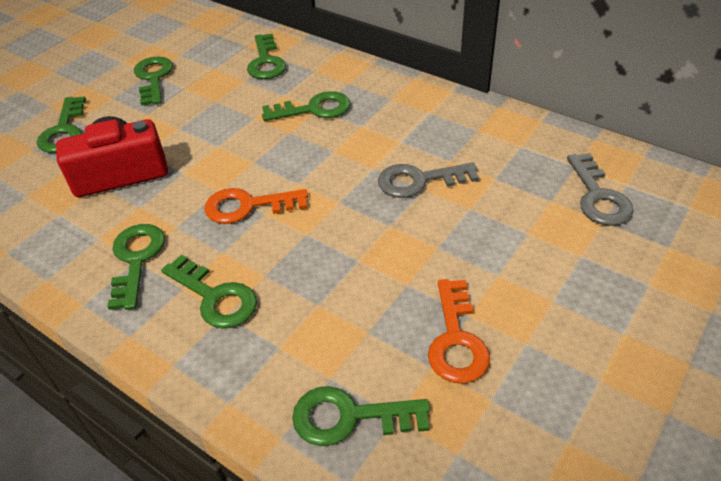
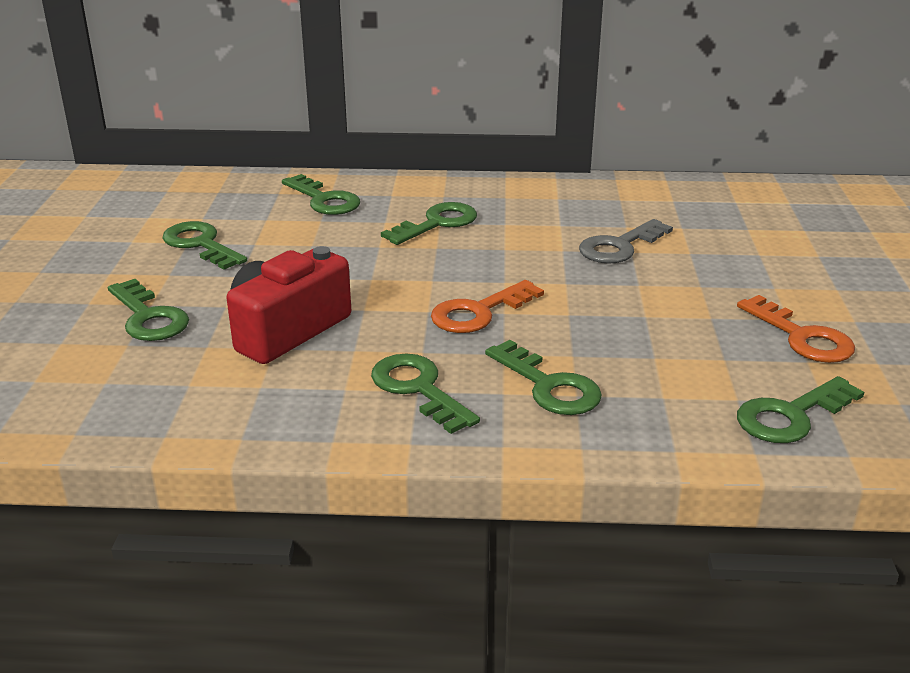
camera: 35 degrees left, 15 degrees down
(215, 297) = (549, 386): green key -> green key turned 45 degrees clockwise
(598, 197) = (780, 215): grey key -> none

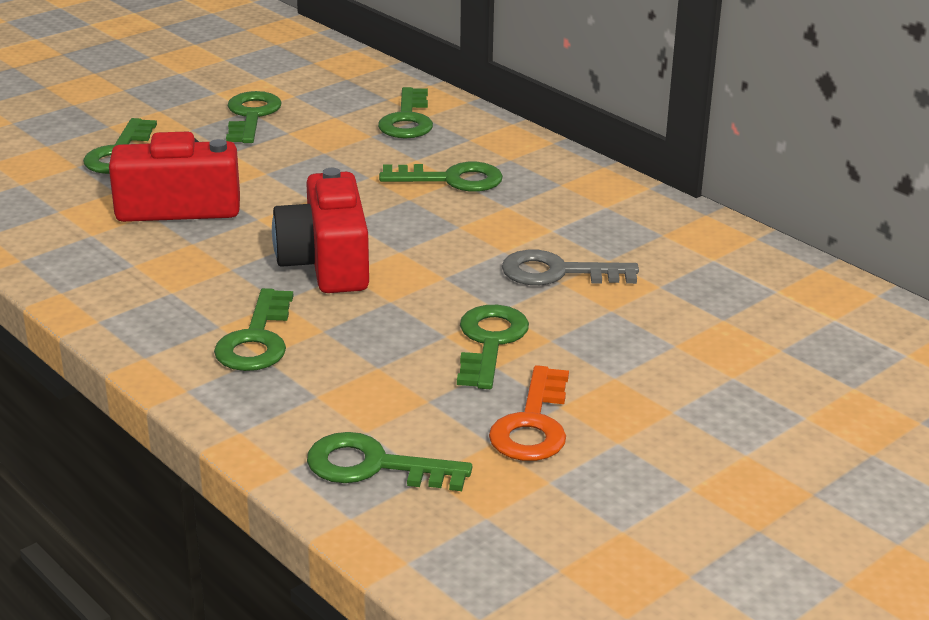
camera: 45 degrees right, 0 degrees up
(418, 389) = (173, 290): green key -> green key (490, 342)
(478, 312) = (326, 263): orange key -> red camera

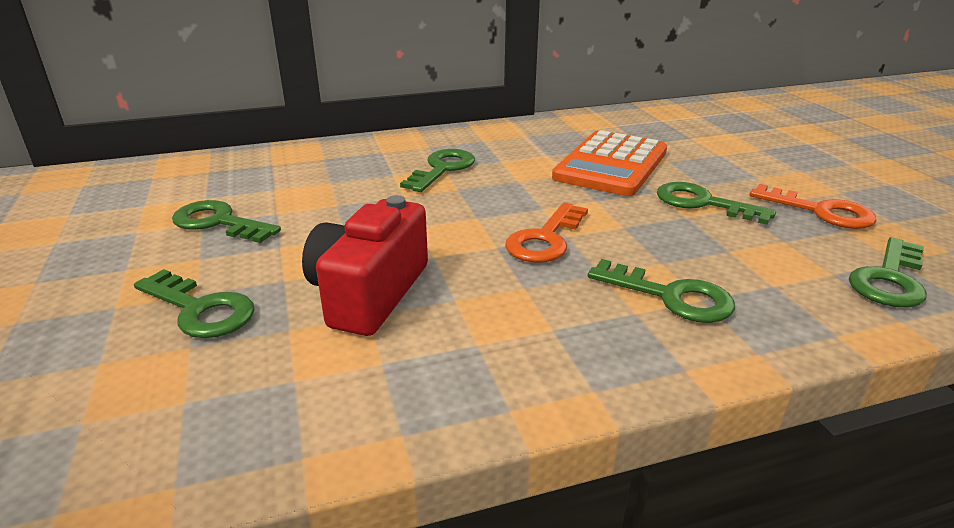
camera: 65 degrees left, 0 degrees up
(326, 263) = (545, 239): red camera -> orange key
(407, 120) = (322, 164): green key -> none
(557, 272) = (611, 165): grey key -> orange calculator

